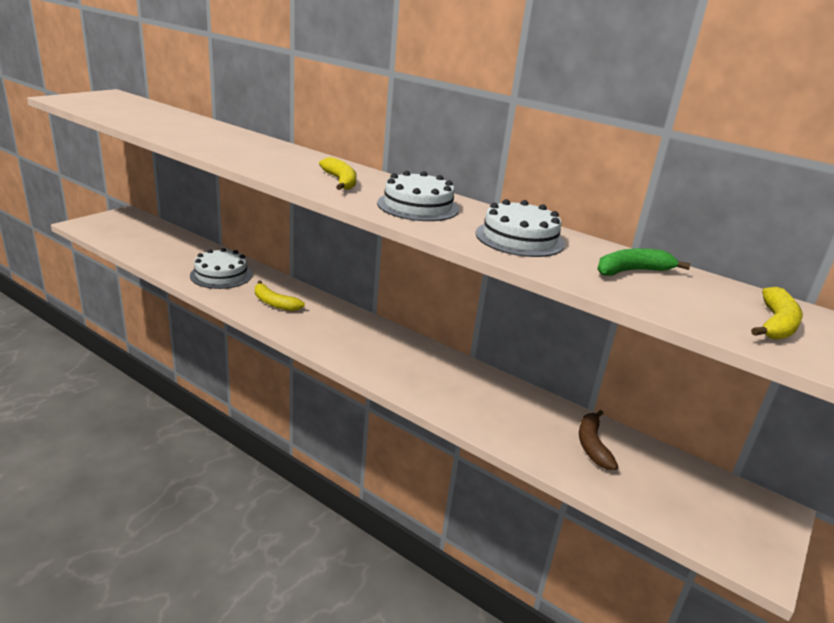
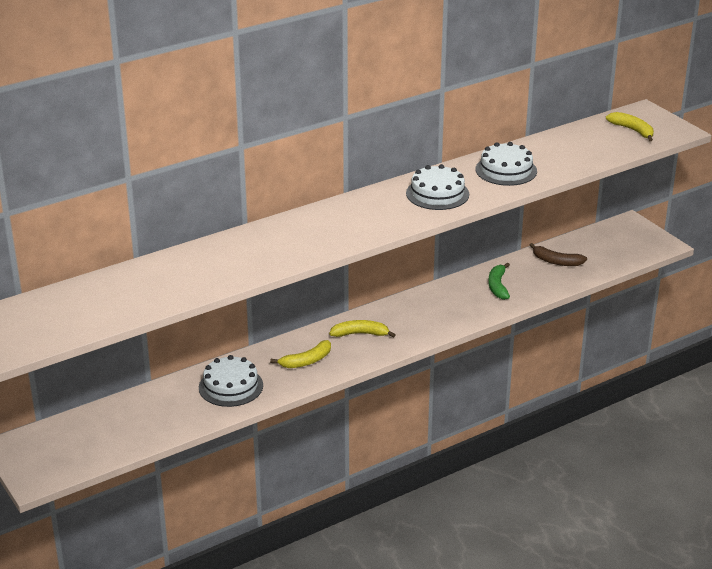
camera: 65 degrees left, 5 degrees up
(341, 181) = (373, 215): yellow banana -> yellow banana (360, 334)
(632, 271) = (562, 148): green banana -> green banana (498, 286)

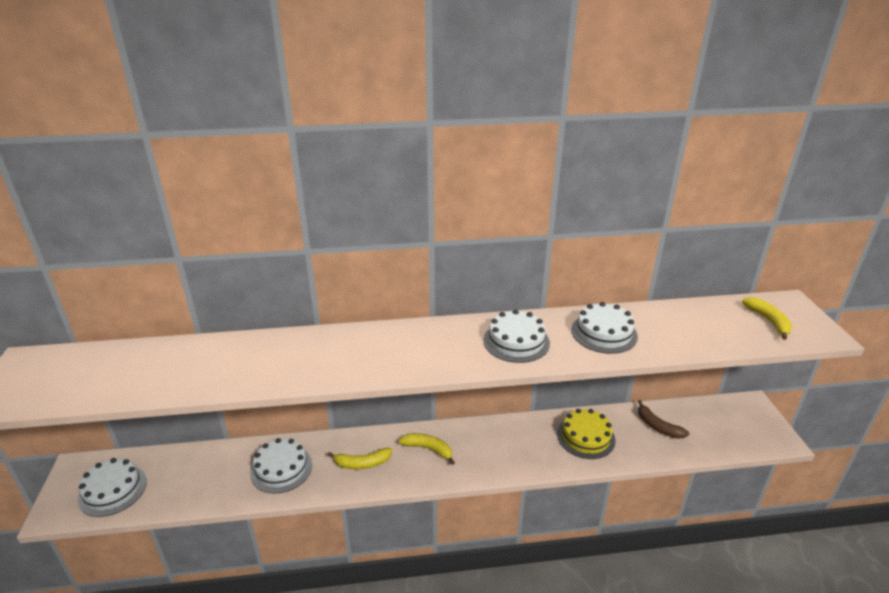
camera: 25 degrees right, 0 degrees up
(75, 448) = (113, 490): none -> white cake
(498, 286) = (586, 437): green banana -> yellow cake

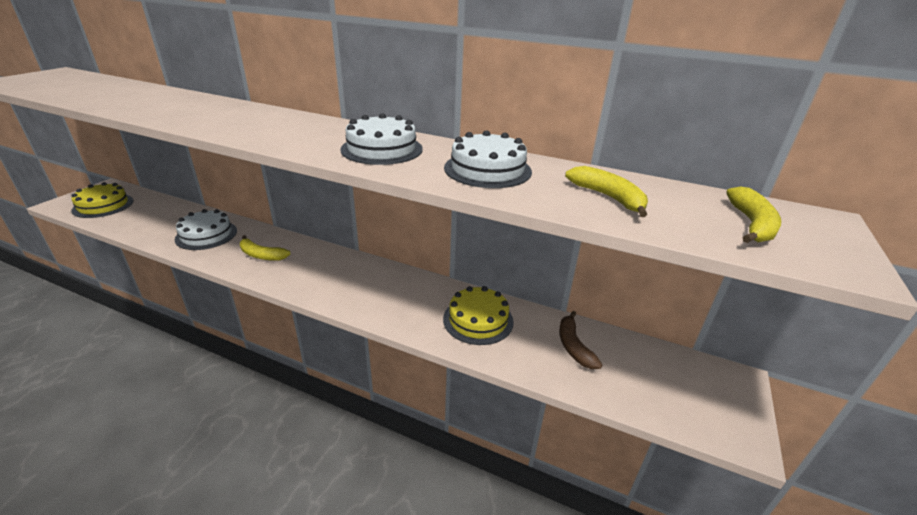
camera: 30 degrees right, 0 degrees up
(113, 490) = (103, 205): white cake -> yellow cake
(428, 449) = (323, 267): yellow banana -> yellow banana (608, 197)

